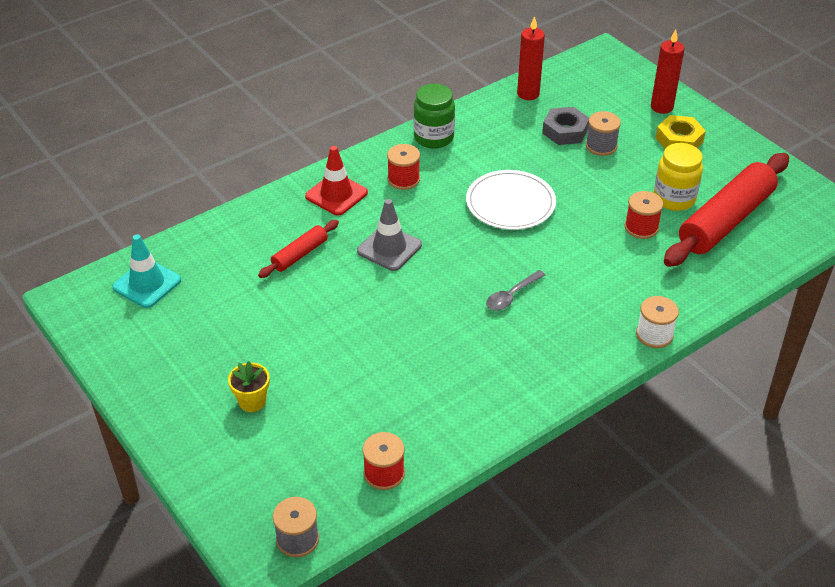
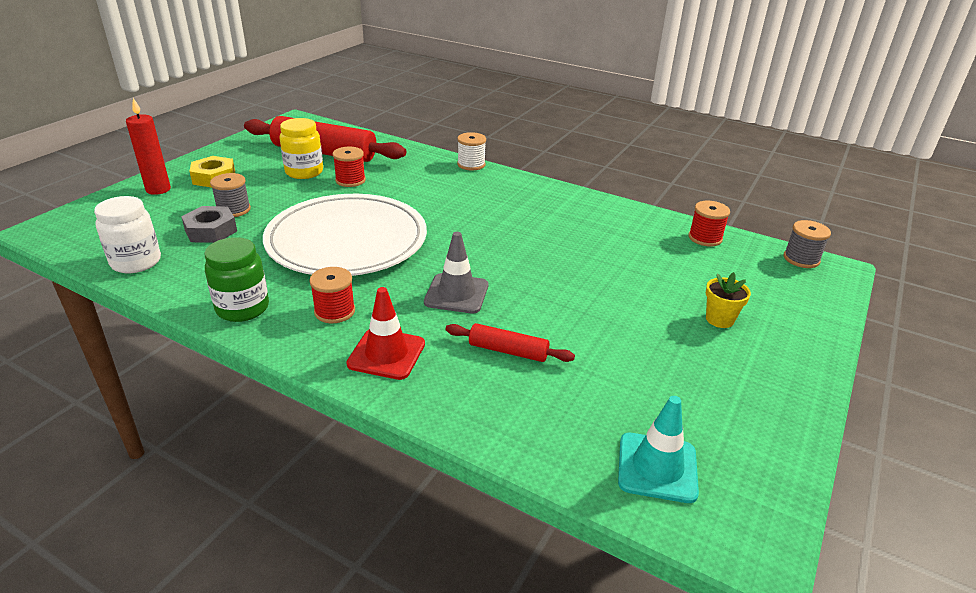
camera: 115 degrees left, 10 degrees down
(510, 203) = (347, 240): white plate -> white plate, size x1.70
(511, 296) = (474, 220): grey spoon -> none
(528, 94) = (136, 262): red candle -> white jar

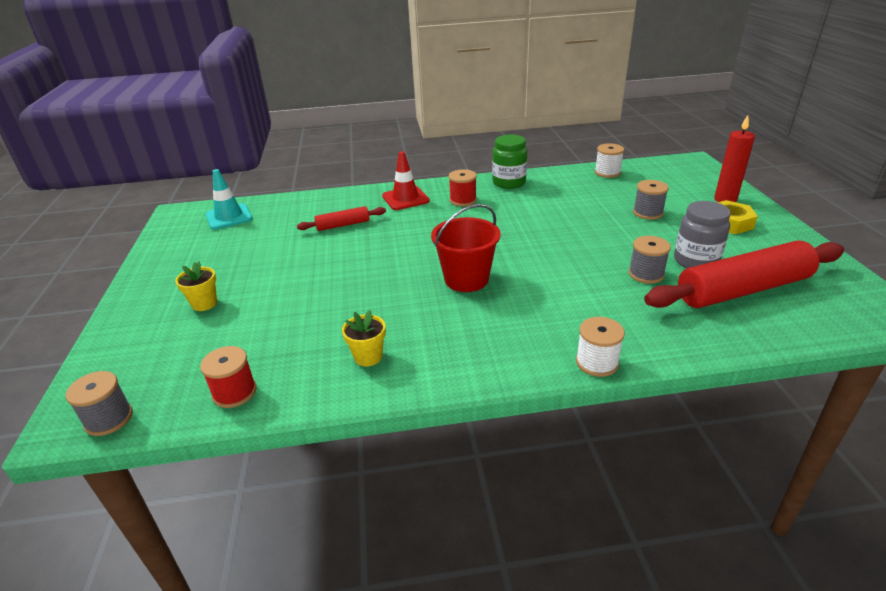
camera: 145 degrees right, 0 degrees up
(136, 262) = (607, 172): white jar -> white spool
(211, 231) = (621, 198): grey nut -> none
(304, 172) = (696, 261): yellow jar -> grey jar
(347, 240) = (535, 231): white plate -> none
(350, 180) = (646, 274): red spool -> grey spool
(456, 294) = (410, 236): grey traffic cone -> none
(469, 232) = (466, 279): none -> red bucket
(599, 219) = (368, 357): none -> yellow flower pot

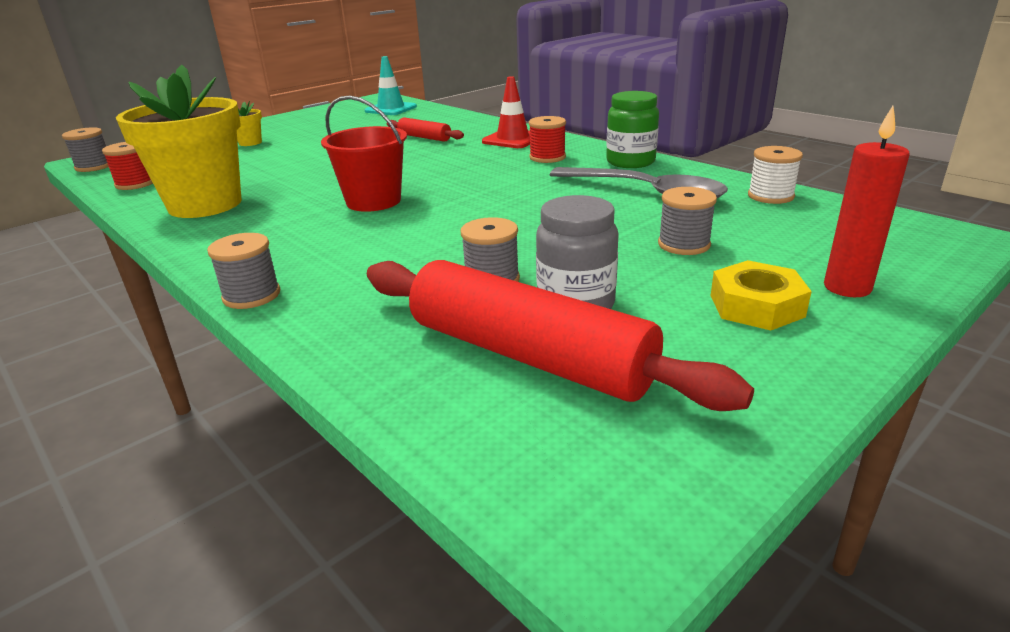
camera: 55 degrees right, 5 degrees down
(368, 357) = (205, 205): yellow flower pot -> yellow flower pot, size x2.44
(565, 196) = (646, 193): none -> grey spoon
(597, 362) = (251, 295): white spool -> grey spool

